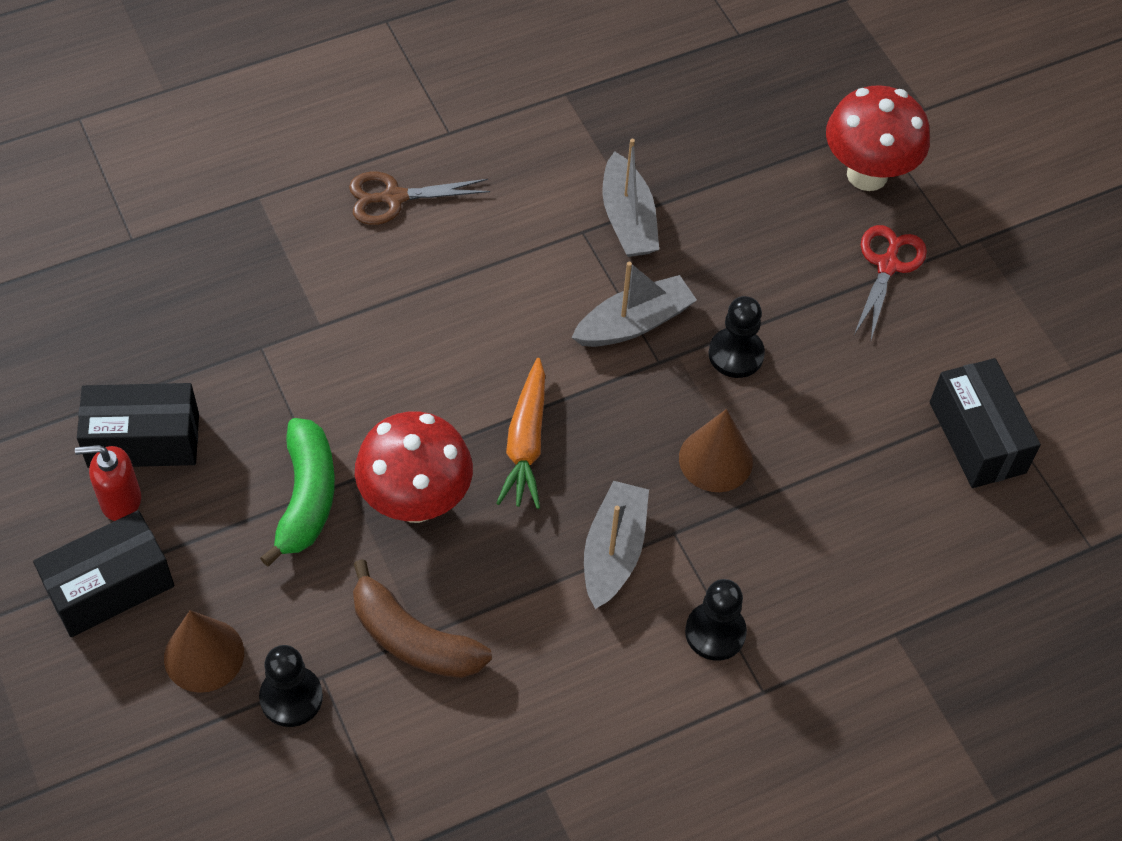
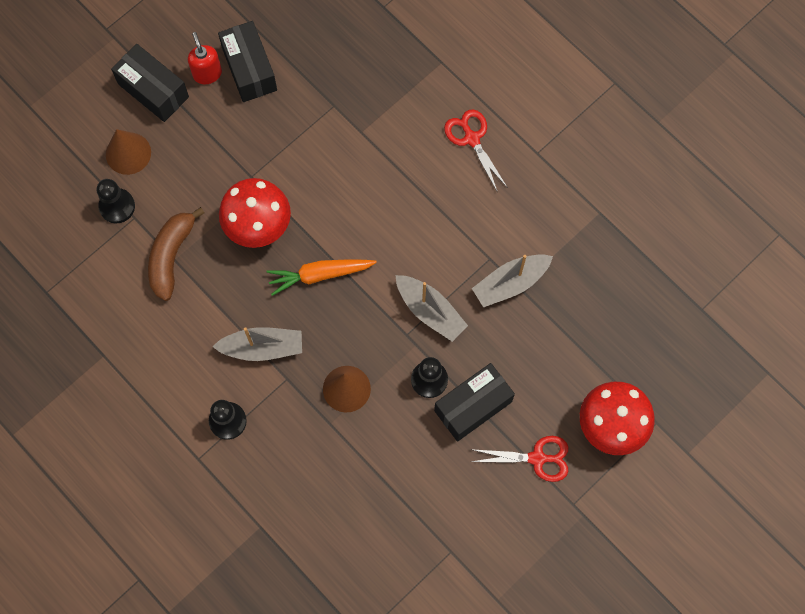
camera: 75 degrees right, 15 degrees up
(306, 498) = (241, 168): green banana -> none
(394, 197) = (472, 139): brown scissors -> red scissors
(977, 437) = (420, 547): black box -> black box (473, 406)

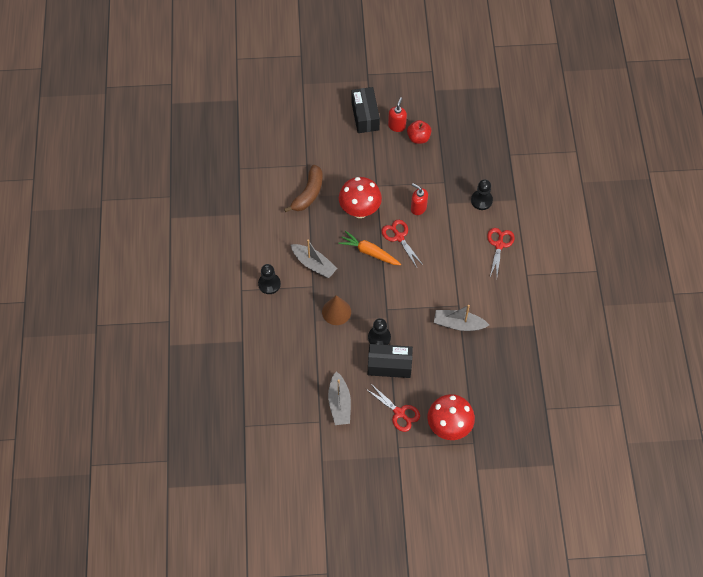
camera: 40 degrees right, 10 degrees down
(117, 206) = (303, 154): black pawn -> black pawn (481, 200)
(128, 153) = (329, 135): brown cone -> none
(171, 256) = (308, 194): brown banana -> brown banana turned 150 degrees clockwise
(249, 69) = (418, 138): black box -> red apple
(330, 166) = (418, 208): none -> red soap dispenser
(339, 225) = (399, 237): none -> red scissors
(430, 311) = (407, 307): grey boat -> grey boat (339, 403)

